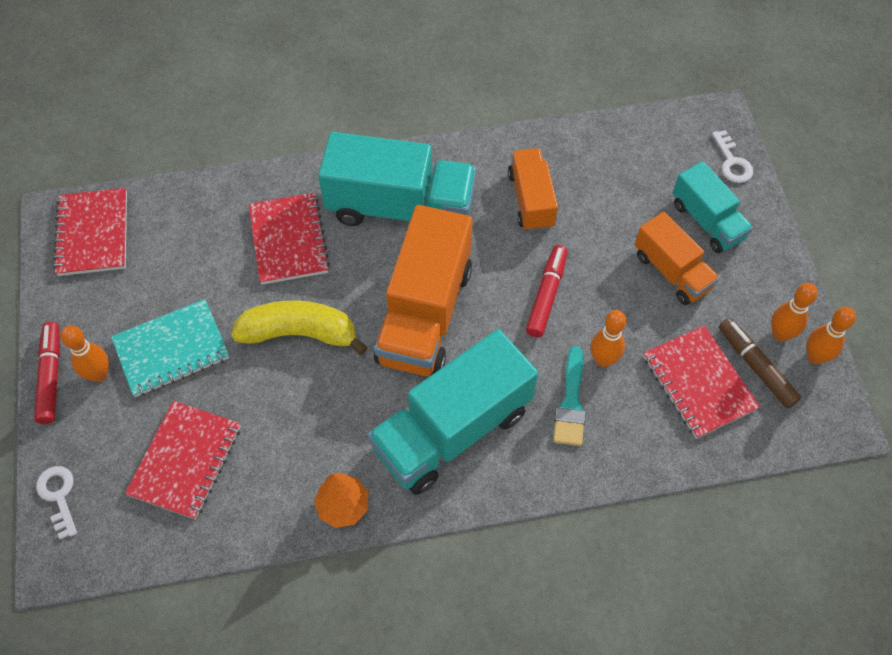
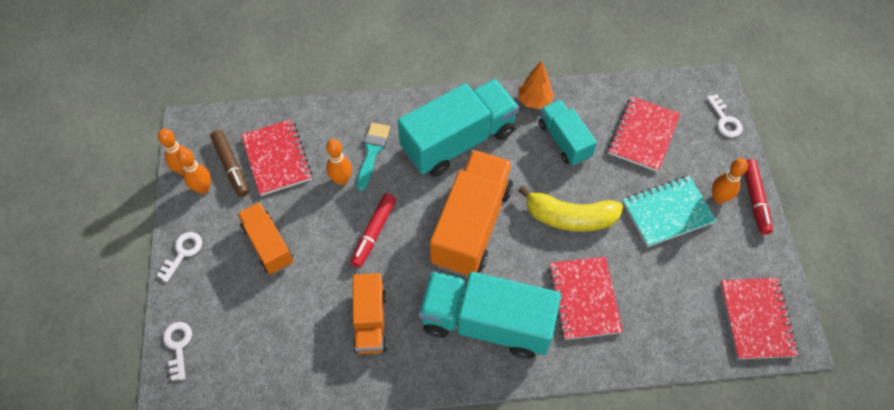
camera: 175 degrees left, 0 degrees up
(707, 221) = (223, 288): turquoise truck -> turquoise truck (564, 140)
(770, 254) = (183, 253): none -> white key

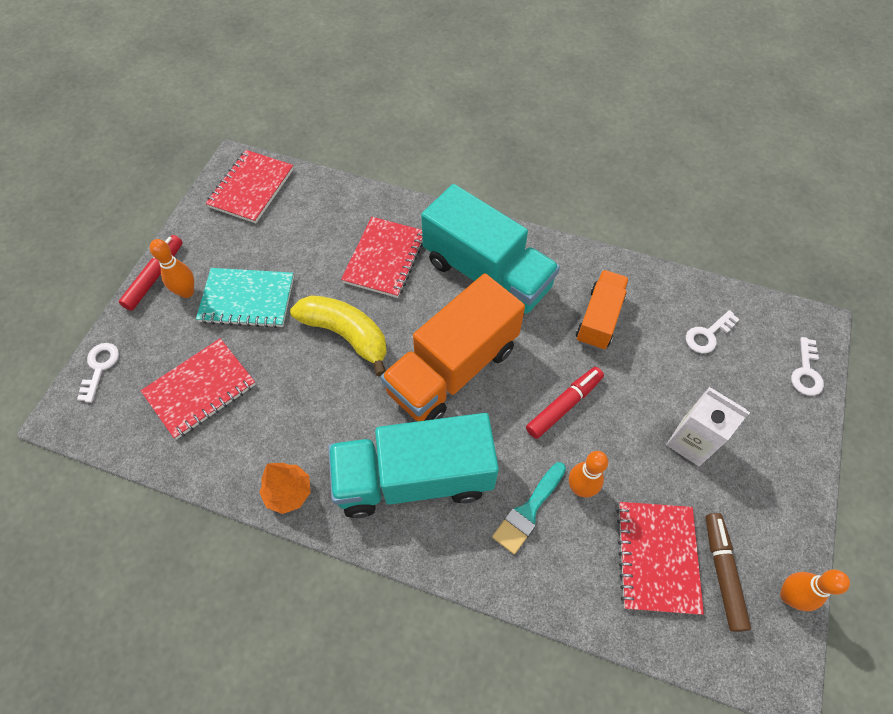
camera: 155 degrees left, 0 degrees up
(183, 253) = (797, 474): white key -> white key (708, 335)
(203, 188) = (764, 554): orange bowling pin -> none
(268, 245) = (690, 442): orange truck -> white carton
(564, 140) = (291, 422): turquoise truck -> none

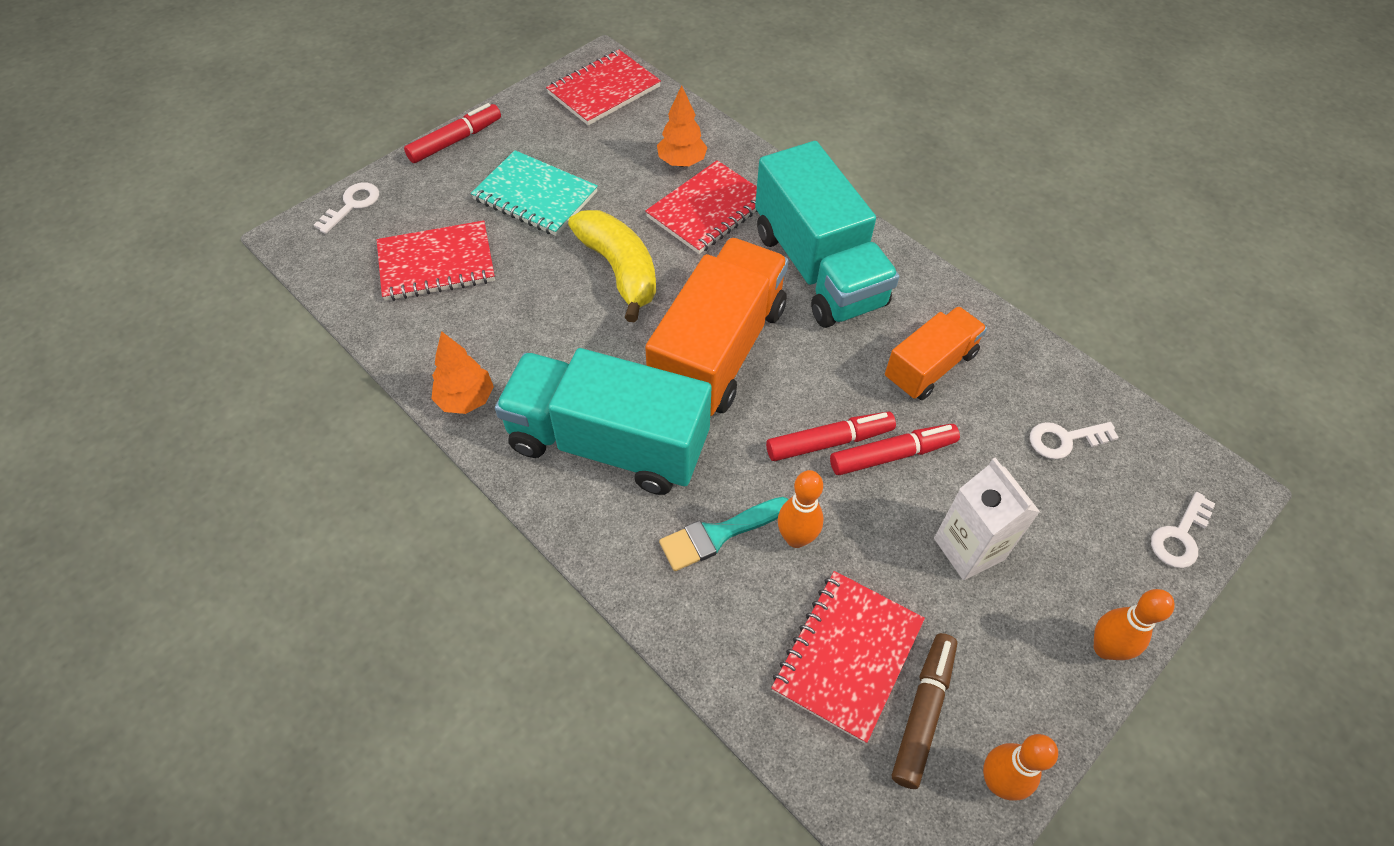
camera: 25 degrees right, 5 degrees down
(187, 292) = (478, 166): orange bowling pin -> orange bowling pin (1105, 648)
(344, 227) = (682, 162): none -> orange tree
(452, 369) = (718, 351): orange truck -> orange truck turned 135 degrees clockwise
(609, 396) = (892, 454): none -> red marker

